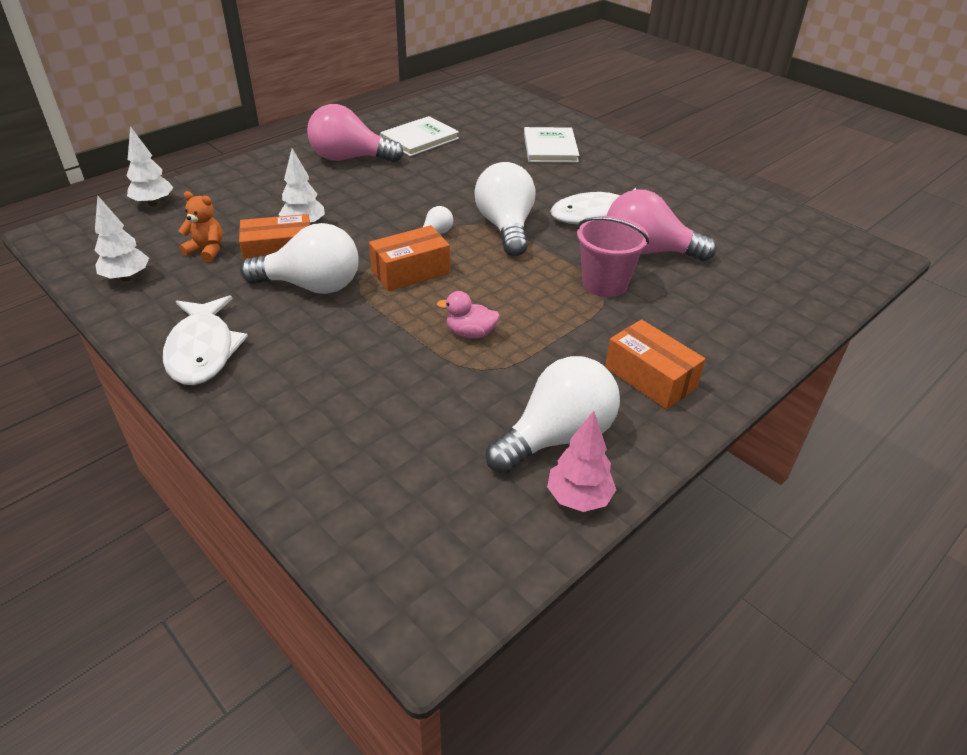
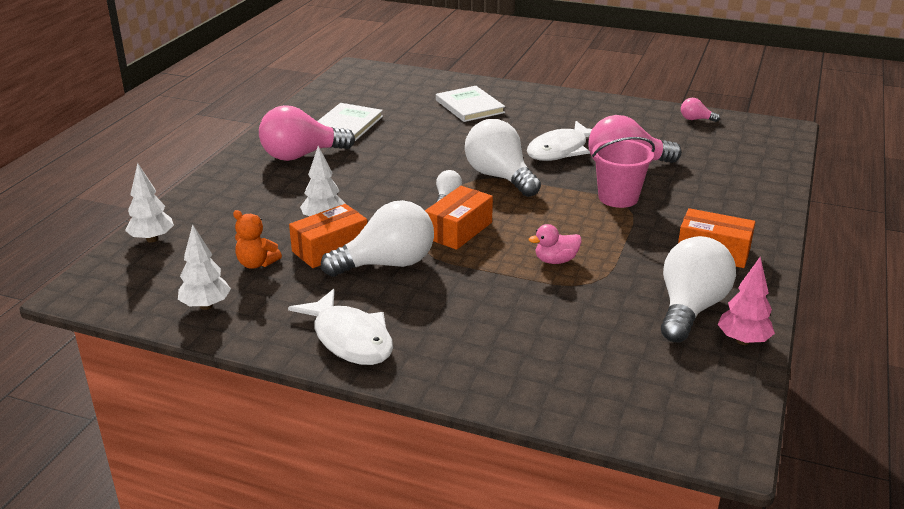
camera: 25 degrees left, 10 degrees down
(207, 250) = (256, 263): orange teddy bear -> orange teddy bear turned 150 degrees counterclockwise
(779, 219) = (695, 119): none -> pink light bulb

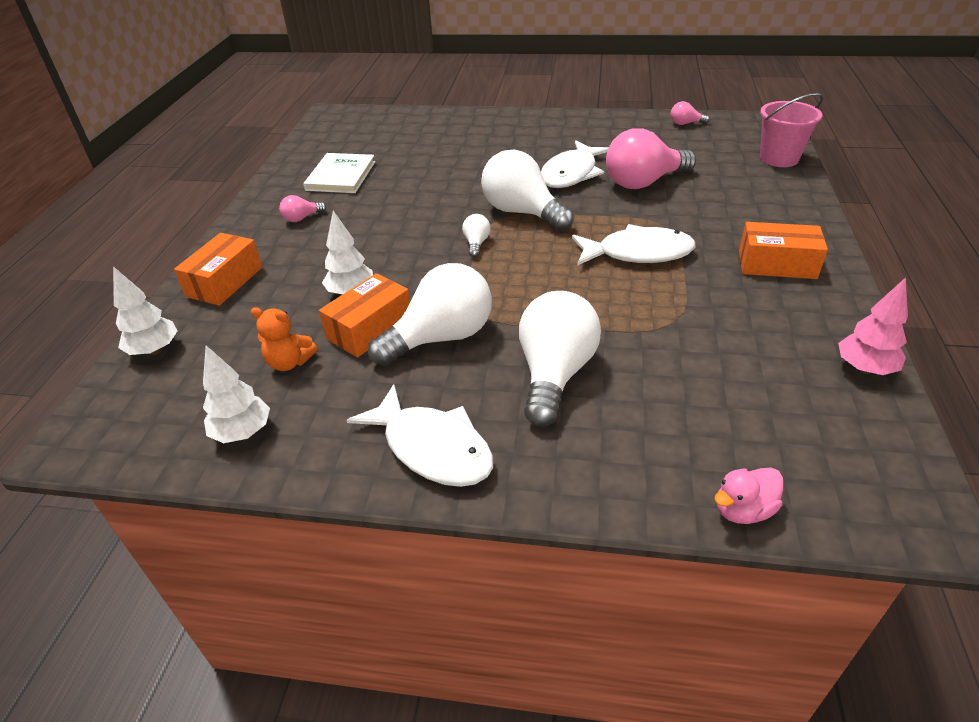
camera: 10 degrees left, 10 degrees up
(301, 155) = (302, 218): pink light bulb -> pink light bulb, size x0.44
(458, 230) = (504, 282): orange box -> orange box (225, 282)
(470, 106) = (460, 139): white book -> none
(555, 260) = (622, 302): pink duck -> pink duck (743, 510)
(589, 224) = (638, 253): none -> white fish
(618, 198) = (652, 218): pink bucket -> pink bucket (779, 158)
(690, 309) = (790, 338): white light bulb -> white light bulb (555, 374)

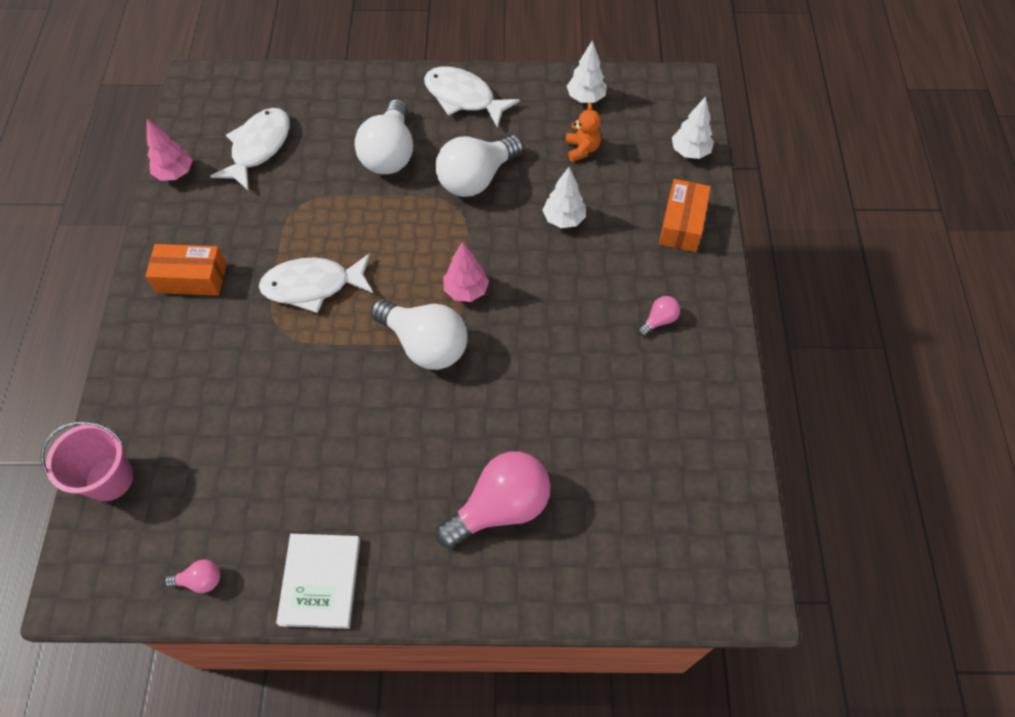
camera: 170 degrees right, 20 degrees up
(289, 362) = (582, 149): orange teddy bear -> orange teddy bear turned 75 degrees clockwise
(341, 176) = (652, 408): white book -> white book (320, 581)
(370, 328) = (534, 183): orange box -> none
(476, 243) = (466, 290): white light bulb -> pink tree
(571, 174) = (371, 428): white fish -> white fish (258, 148)
(643, 182) = (287, 412): pink light bulb -> pink light bulb (500, 507)
(743, 510) = (288, 79): pink duck -> none

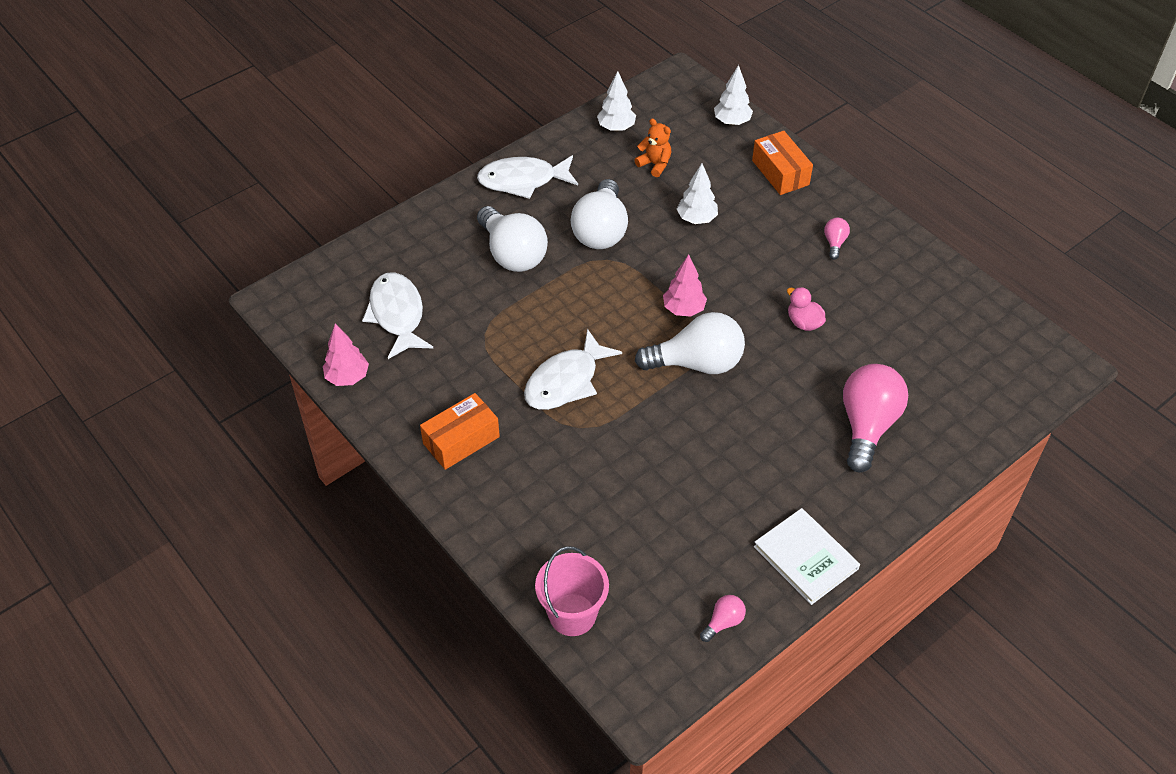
camera: 40 degrees left, 10 degrees down
(551, 373) = (803, 322): none -> pink duck

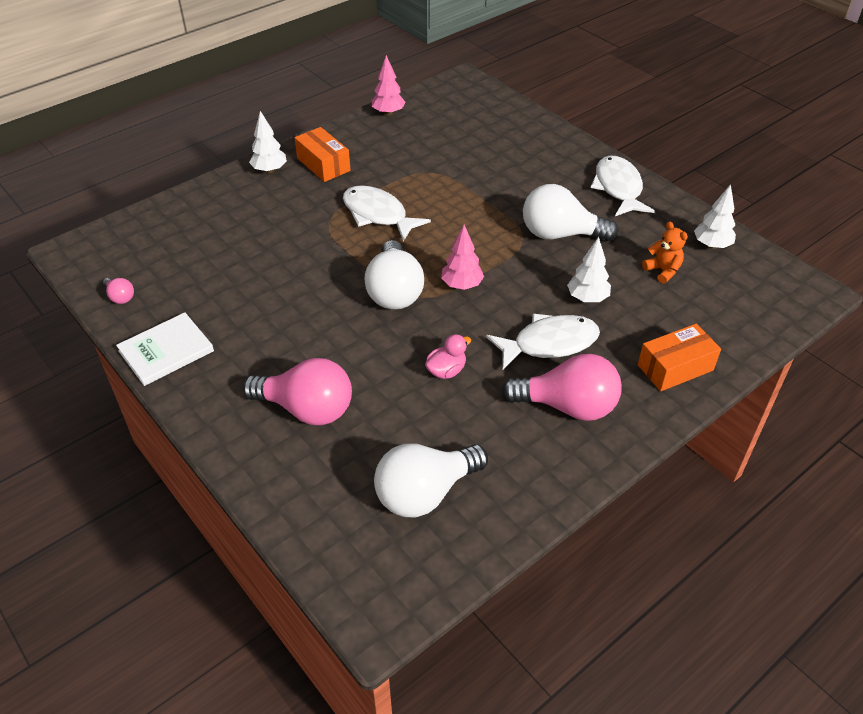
camera: 90 degrees right, 5 degrees down
(397, 315) = (450, 130): white fish -> white fish (549, 343)
(512, 254) = (523, 184): white light bulb -> white light bulb (425, 493)
(572, 614) = (154, 219): pink bucket -> none
(654, 164) = (663, 271): orange teddy bear -> orange teddy bear turned 75 degrees counterclockwise
(732, 122) = (751, 332): white tree -> white tree (269, 170)
(834, 243) = (567, 406): pink light bulb -> pink light bulb, size x2.25

